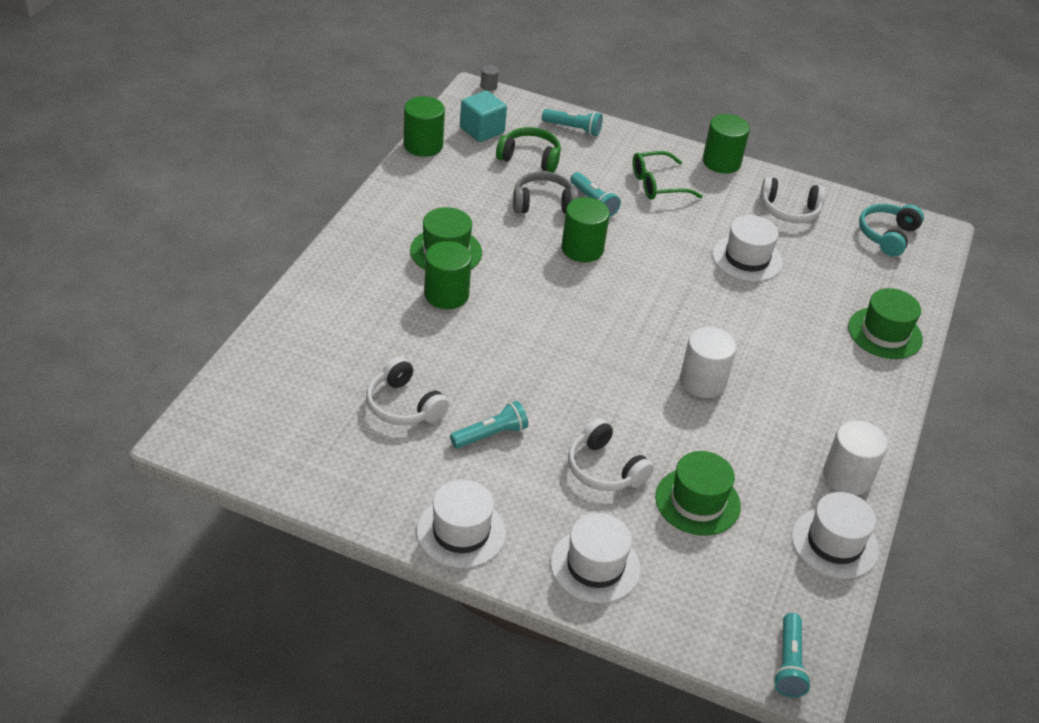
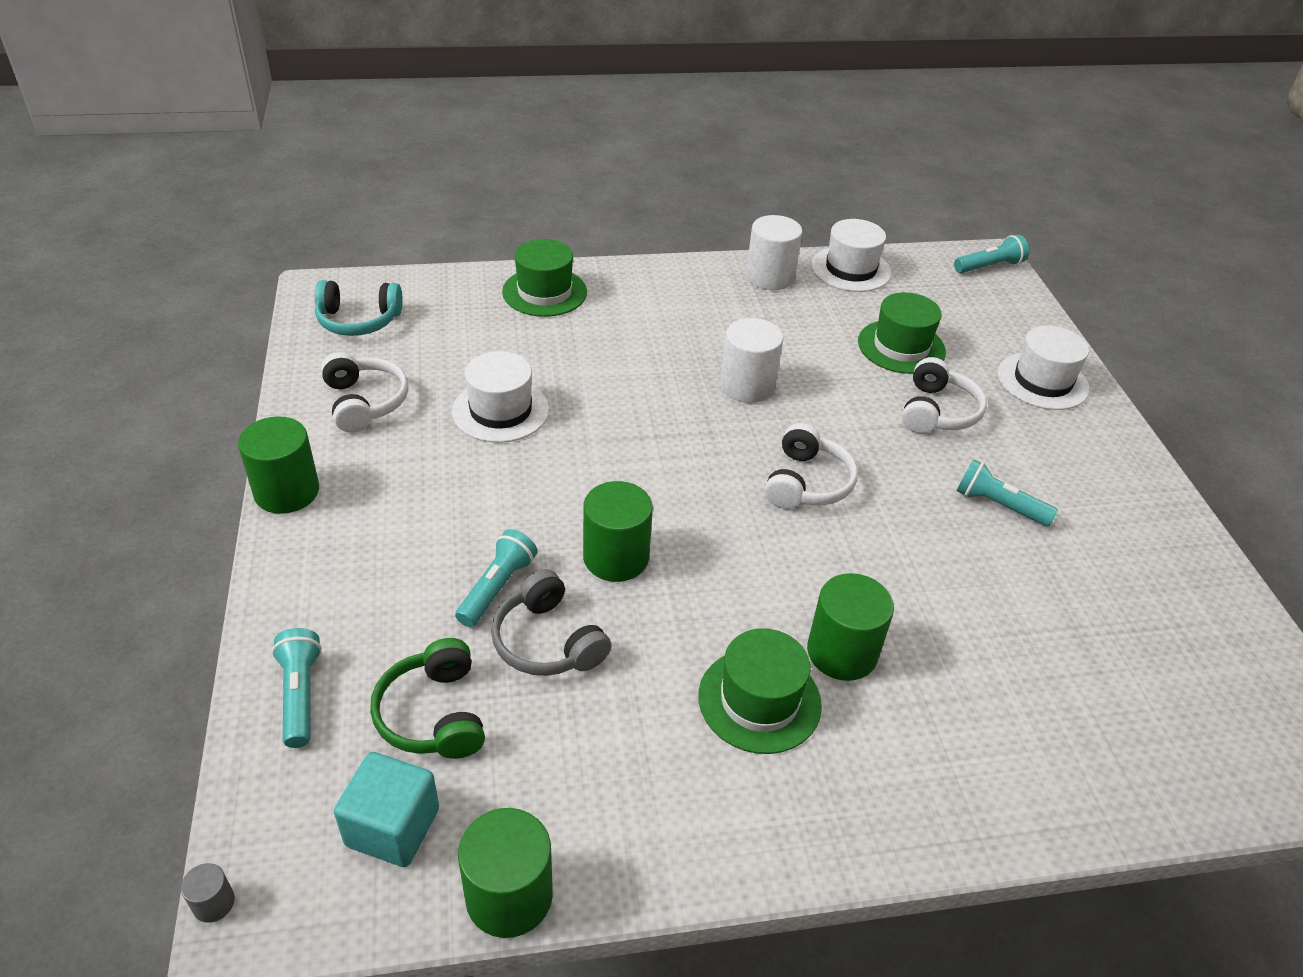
camera: 120 degrees left, 0 degrees up
(403, 405) = (1051, 595): white headphones -> white headphones (807, 483)
(461, 532) = (1125, 474): white hat -> none
(657, 184) = (396, 537): green glasses -> none

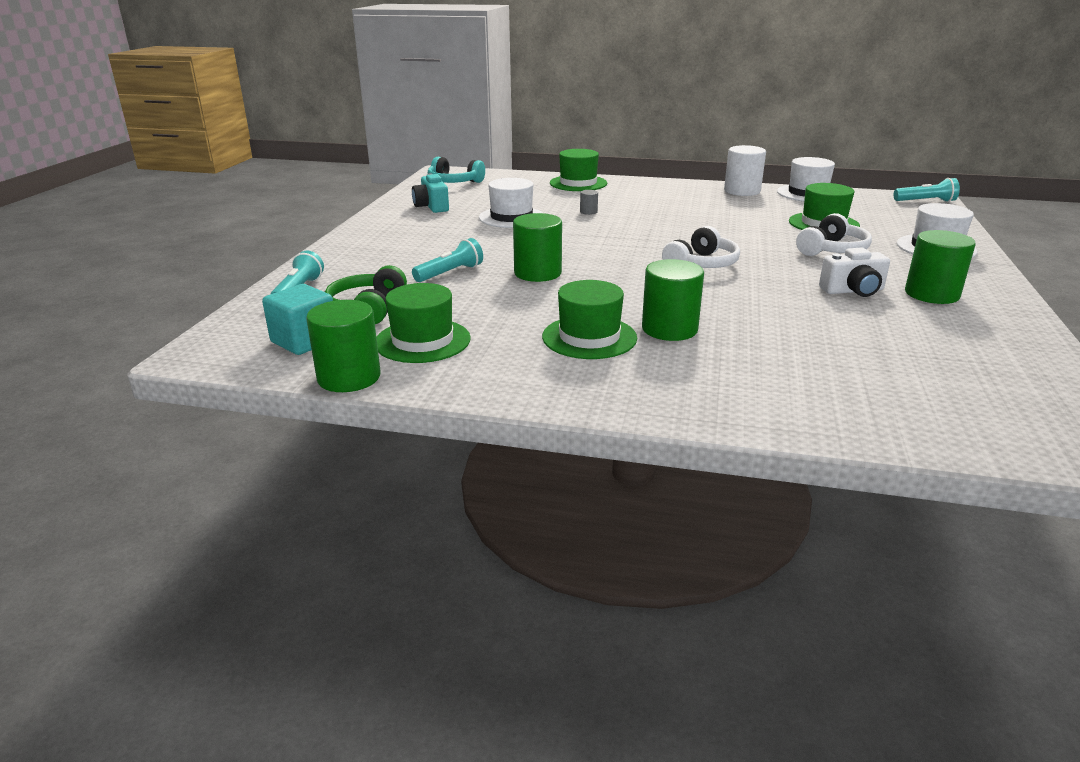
camera: 25 degrees right, 15 degrees down
(213, 903) = (181, 347): grey cylinder -> grey cylinder (588, 212)
(287, 492) = (358, 228): green cylinder -> green cylinder (931, 294)
(364, 402) = (431, 206): white headphones -> turquoise camera
(547, 641) = (464, 295): grey headphones -> none
(556, 774) = (422, 341): none -> green hat
(747, 386) = (689, 226): white cylinder -> none
(998, 505) = (853, 291): turquoise flashlight -> white camera

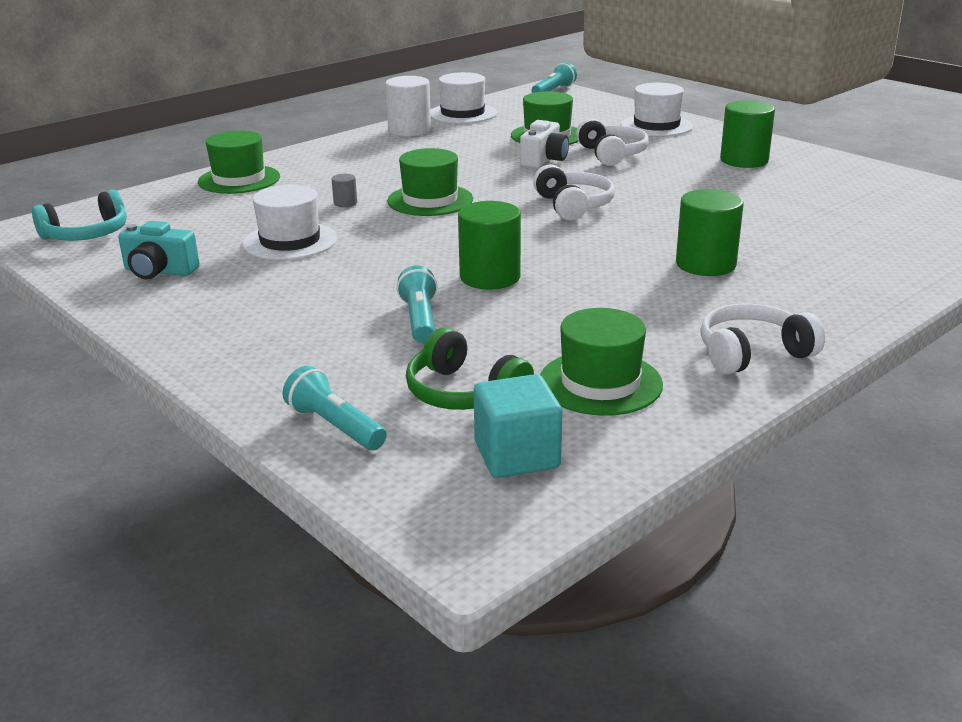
camera: 55 degrees left, 0 degrees up
(349, 377) = (654, 448): green cylinder -> none
(530, 379) = (752, 353): none -> white headphones
(589, 337) = (685, 301): green hat -> green hat (430, 200)
(853, 291) = (706, 179): white camera -> white camera (544, 160)

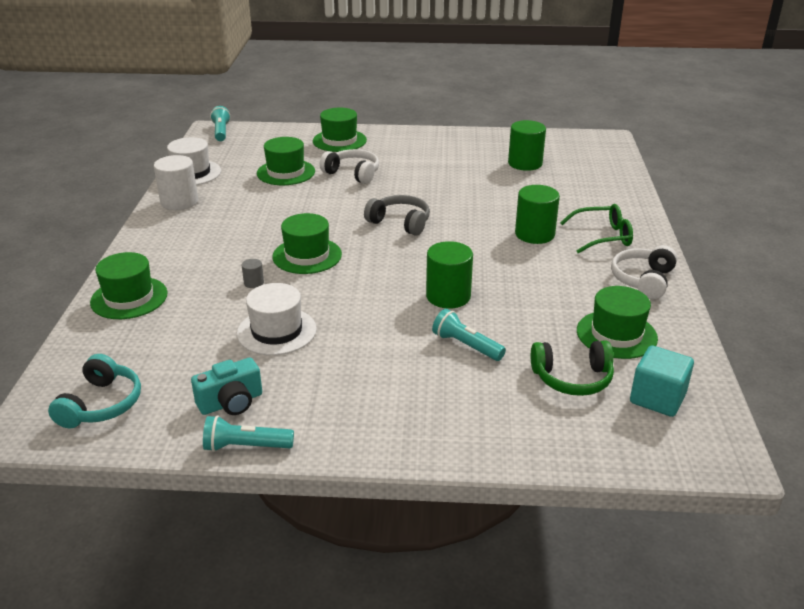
camera: 45 degrees left, 5 degrees up
(335, 426) = (554, 439): turquoise flashlight -> turquoise flashlight (246, 446)
(544, 160) = (320, 193): white camera -> none
(573, 205) = (400, 223): white headphones -> grey headphones
(656, 126) = (339, 141): white hat -> green hat
(744, 160) = (432, 151): green cylinder -> green cylinder (525, 163)
(792, 296) = (602, 236): none -> green glasses

